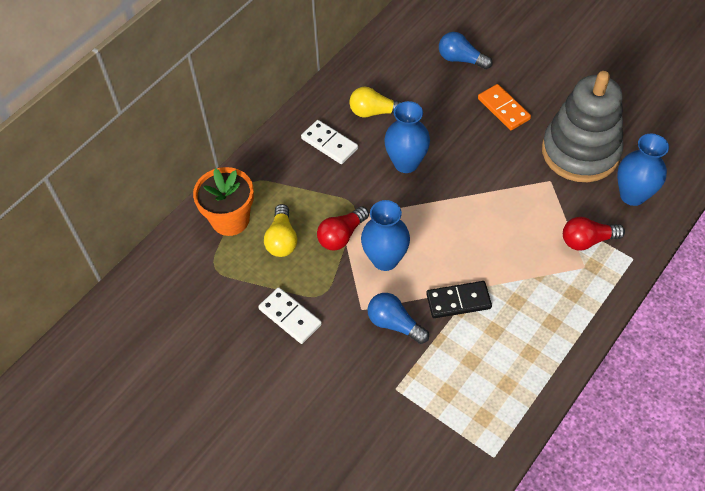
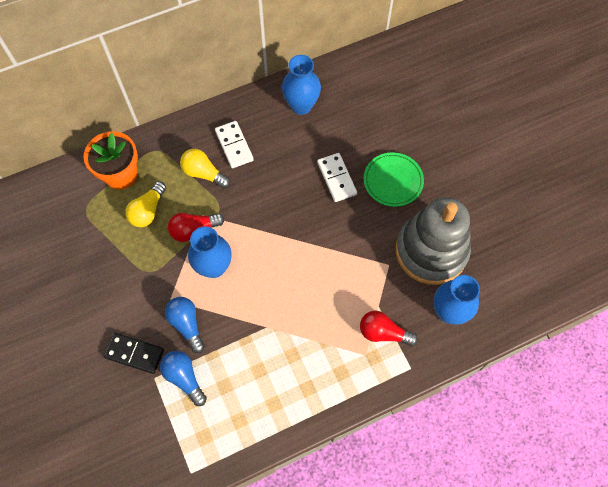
camera: 25 degrees right, 10 degrees up
(290, 317) = (115, 278): white domino -> white domino (337, 178)
(374, 112) = (286, 134): yellow light bulb -> yellow light bulb (203, 173)
(406, 163) = (283, 192): blue vase -> blue vase (301, 105)
(458, 301) = (247, 331): black domino -> black domino (134, 353)
(461, 59) = (387, 119): blue light bulb -> blue light bulb (184, 378)
(503, 109) = (393, 181): orange domino -> green plate

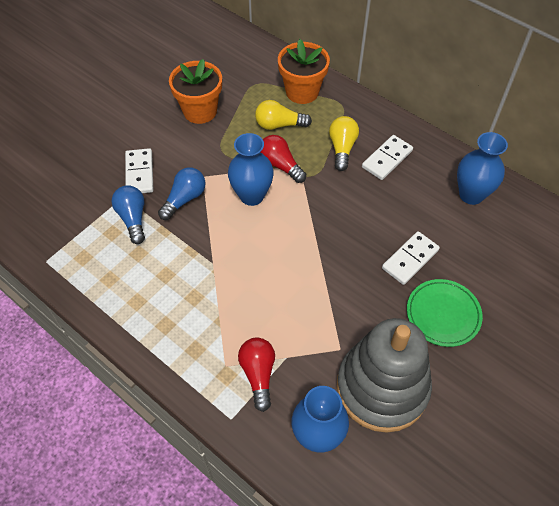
camera: 65 degrees right, 10 degrees down
(90, 271) = (200, 111): none -> orange flower pot
(134, 353) = (139, 173): black domino -> white domino
(184, 378) = (133, 218): blue light bulb -> blue light bulb turned 45 degrees counterclockwise

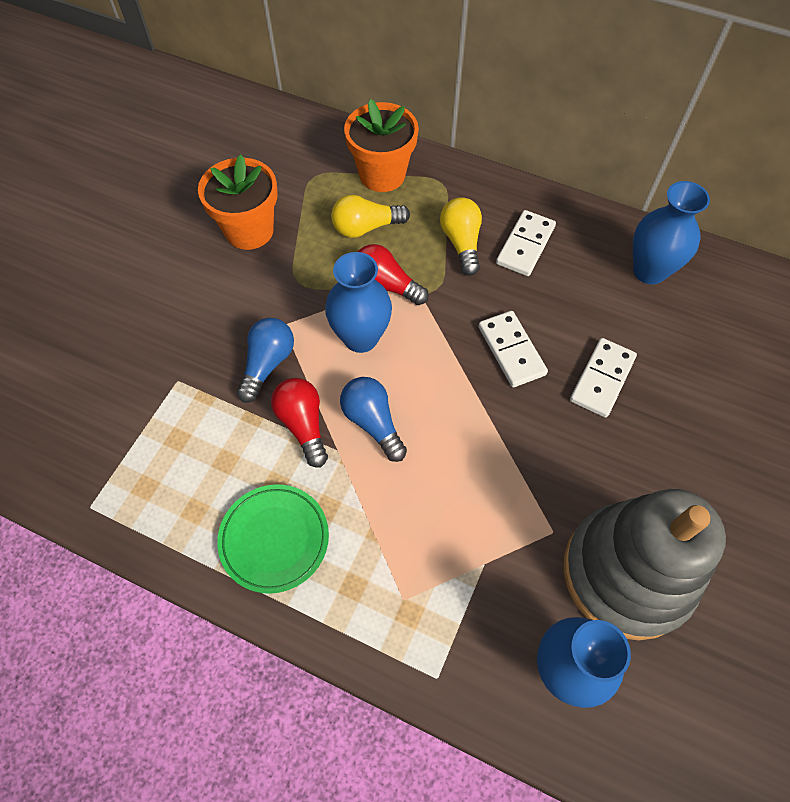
camera: 15 degrees left, 5 degrees up
(133, 218) = (201, 410): blue light bulb -> blue light bulb (373, 422)
(139, 173) = (190, 340): white domino -> white domino (511, 350)
(258, 374) = (454, 599): red light bulb -> red light bulb (303, 425)
(443, 314) = (670, 447): green plate -> green plate (274, 539)

